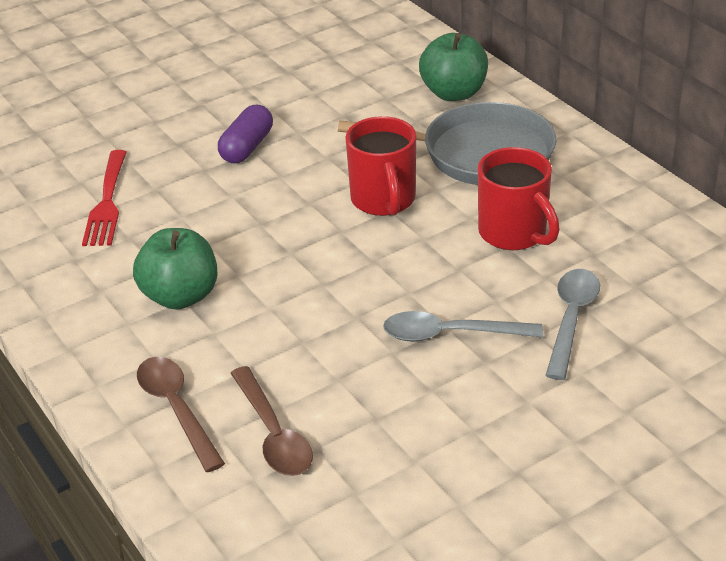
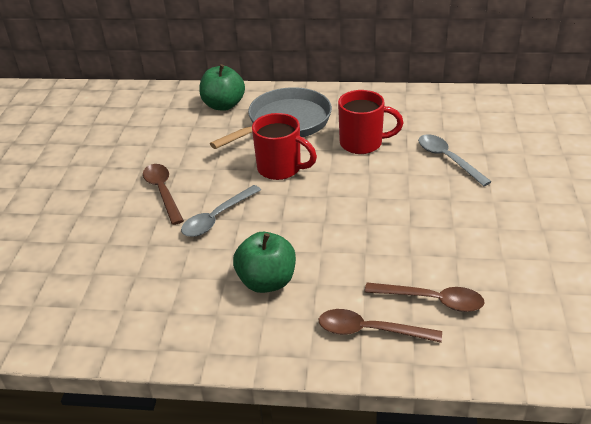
camera: 50 degrees left, 0 degrees up
(107, 202) = (132, 271): red fork -> none
(247, 147) = (163, 192): purple capsule -> brown spoon
(450, 334) = (417, 200): grey spoon -> grey spoon (217, 218)

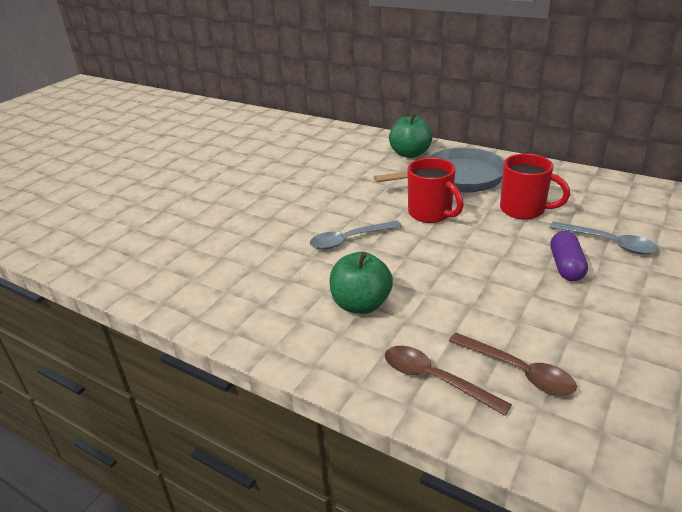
camera: 25 degrees right, 5 degrees down
(163, 192) = (317, 209): brown spoon -> none
(424, 191) = (566, 266): none -> purple capsule
(447, 159) = (609, 243): grey spoon -> grey spoon turned 135 degrees clockwise

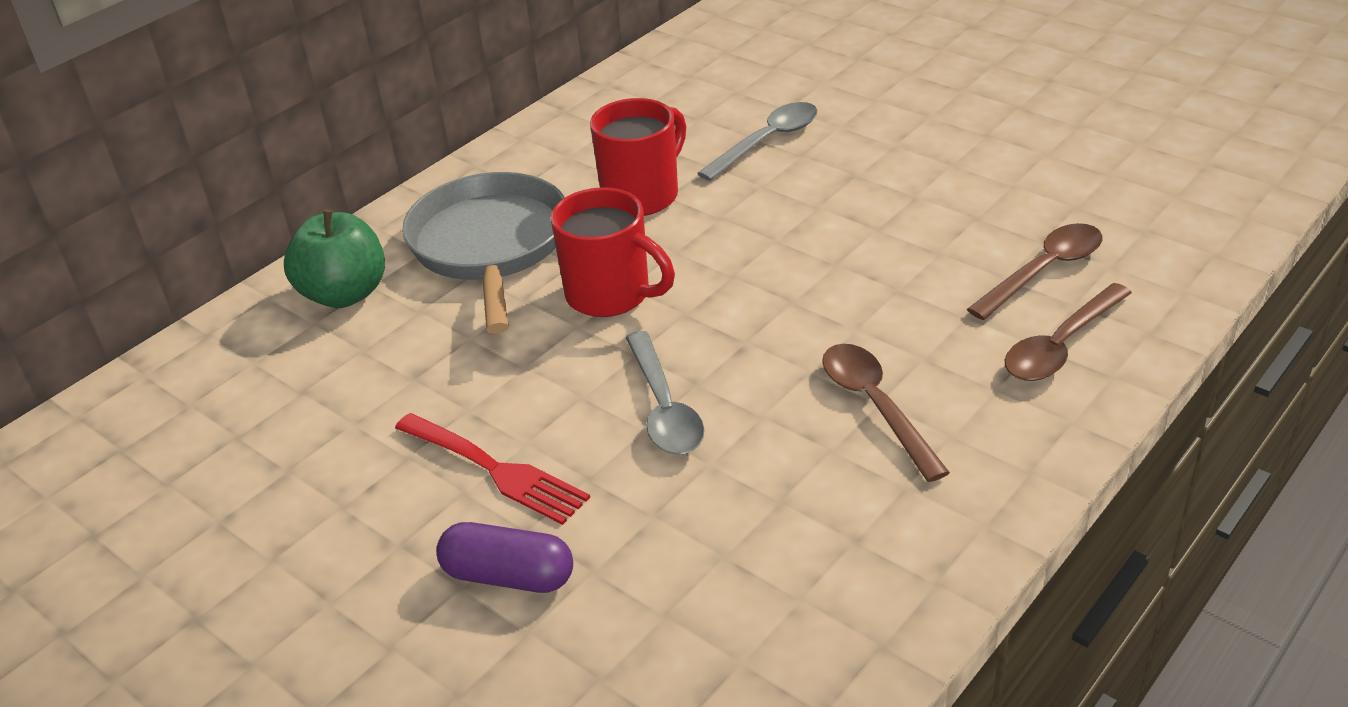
camera: 80 degrees left, 5 degrees up
(304, 206) = (495, 470): none -> red fork
(361, 304) = (875, 406): green apple -> brown spoon
(431, 214) = (611, 295): red mug -> red mug turned 60 degrees clockwise
(566, 266) = (816, 188): purple capsule -> purple capsule (508, 576)

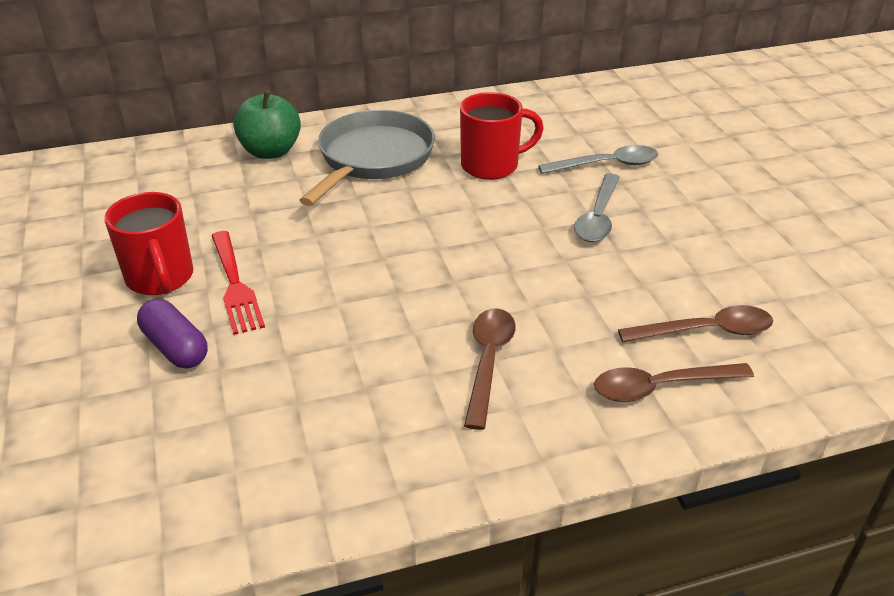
camera: 30 degrees right, 0 degrees up
(611, 295) = (407, 216): red mug -> red mug (160, 278)
(664, 408) = (362, 297): grey spoon -> grey spoon (598, 217)

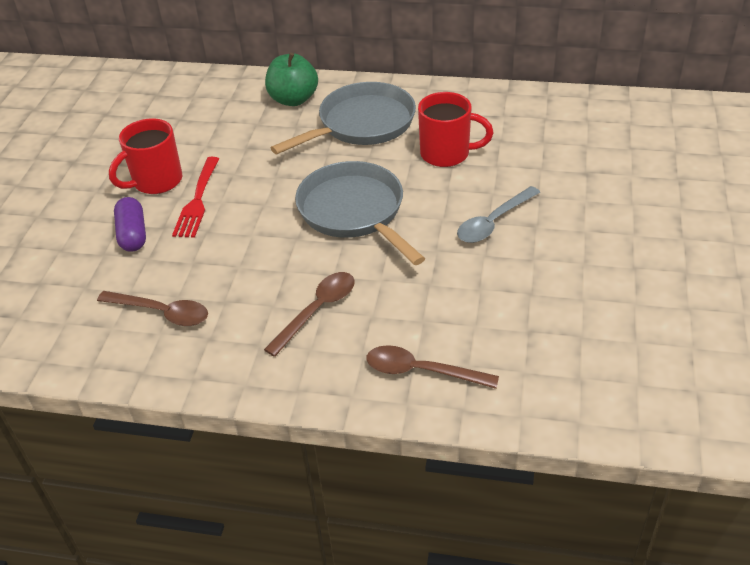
camera: 30 degrees right, 5 degrees up
(160, 278) = (156, 181): red mug -> red mug turned 45 degrees clockwise
(441, 246) = (355, 212): none -> grey pan
(607, 165) = (541, 178): grey spoon -> none
(706, 331) = (494, 342): brown spoon -> brown spoon (162, 313)

